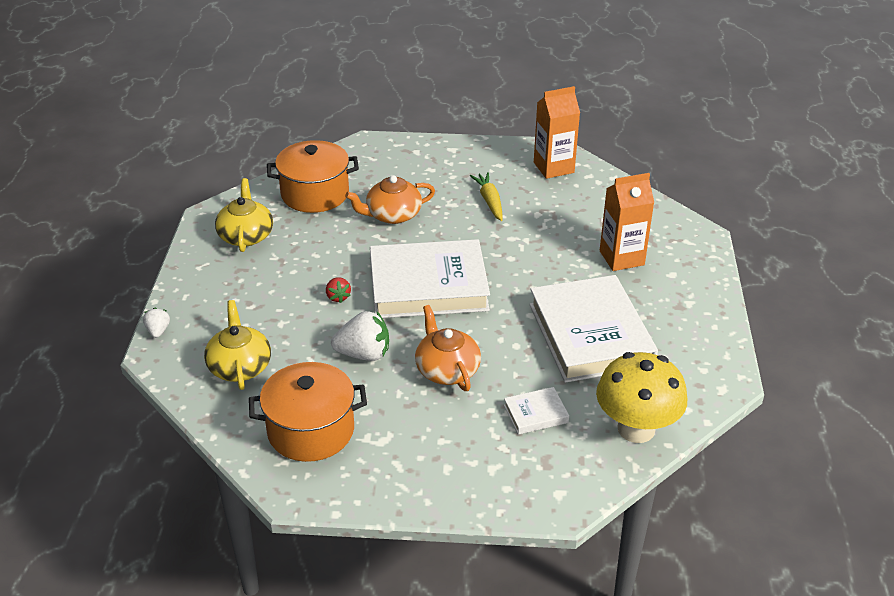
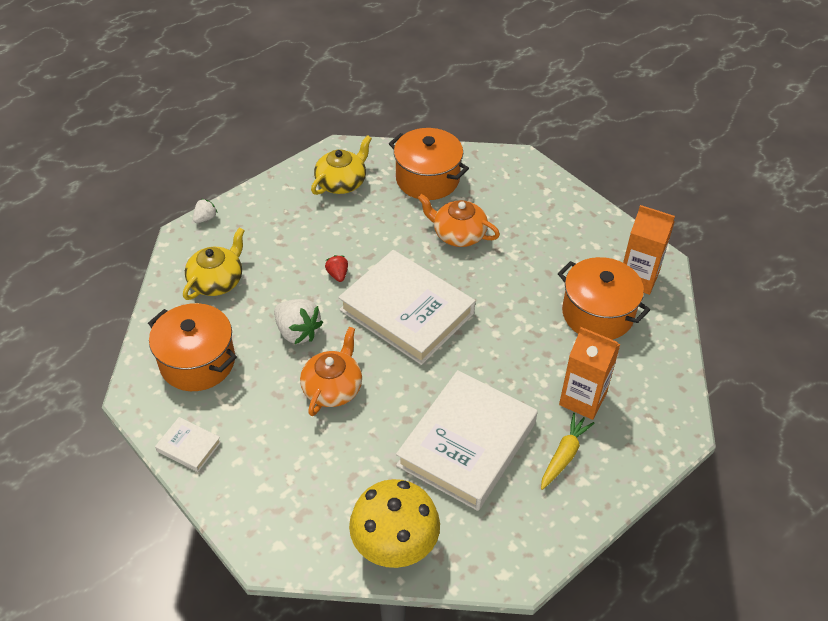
camera: 45 degrees right, 10 degrees up
(338, 297) = (337, 274): red strawberry -> red strawberry turned 135 degrees clockwise
(489, 201) = (545, 273): yellow carrot -> yellow carrot (564, 455)
(535, 414) = (344, 472): white book -> white book (189, 447)
(559, 203) = (597, 314): none -> orange pot

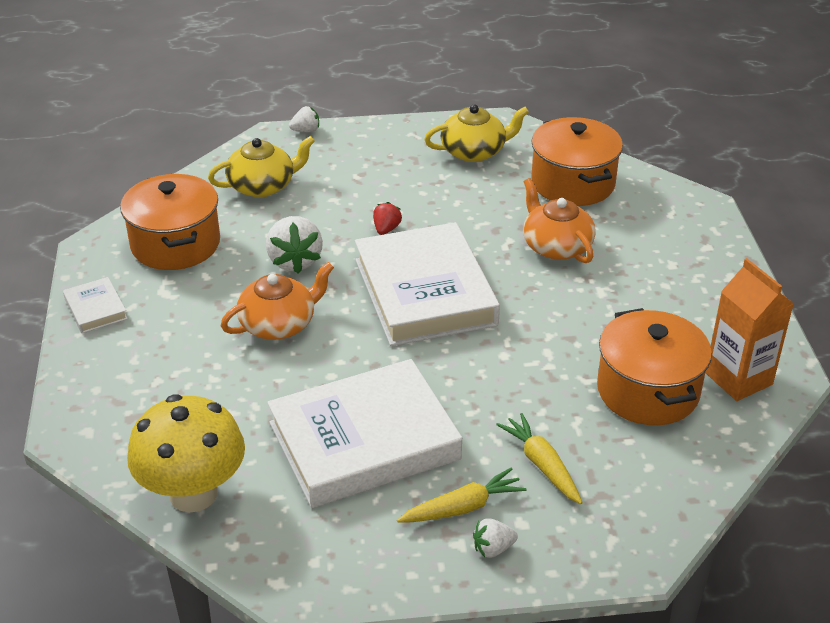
camera: 35 degrees right, 10 degrees down
(582, 399) = (542, 465): orange carton -> yellow carrot
(604, 472) = (493, 548): none -> white strawberry

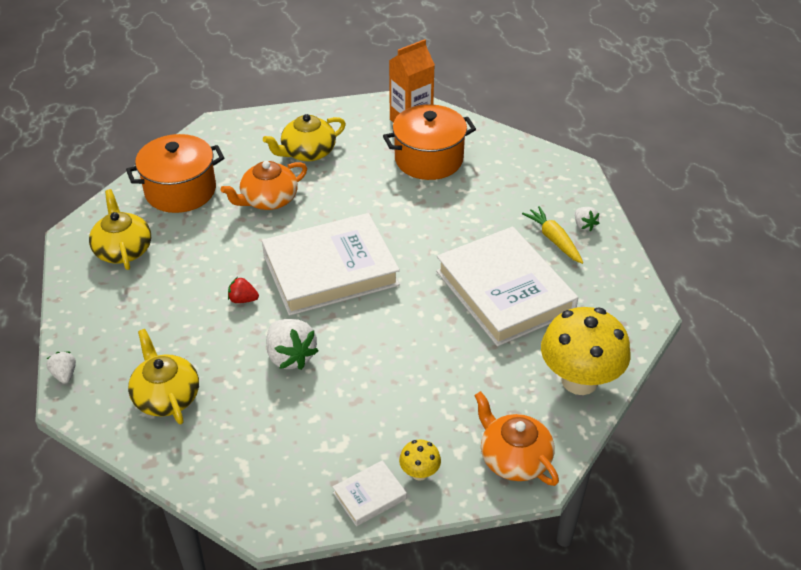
camera: 95 degrees left, 5 degrees up
(109, 344) = (419, 473): none -> yellow mushroom
(175, 244) = (264, 451): orange pot -> none
(279, 324) = (379, 356): orange teapot -> orange teapot (514, 458)
(294, 261) = (290, 356): white strawberry -> white strawberry turned 75 degrees clockwise
(542, 465) = (507, 205): yellow carrot -> none
(654, 278) = (307, 152): none -> yellow teapot

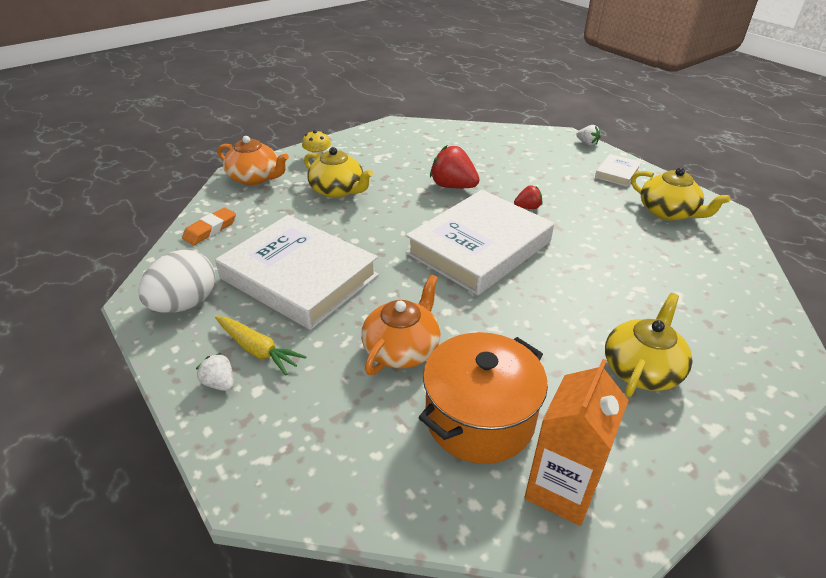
camera: 155 degrees right, 5 degrees down
(166, 396) = (511, 150): yellow teapot -> yellow teapot (338, 190)
(180, 190) = (704, 273): orange pot -> none
(268, 200) = (610, 292): orange teapot -> orange teapot (402, 348)
(290, 356) = (453, 186): white strawberry -> red strawberry
(369, 496) = (344, 144): white book -> white book (617, 173)
(579, 380) = (210, 229): yellow mushroom -> orange eraser
(607, 296) = (185, 304): none -> white egg

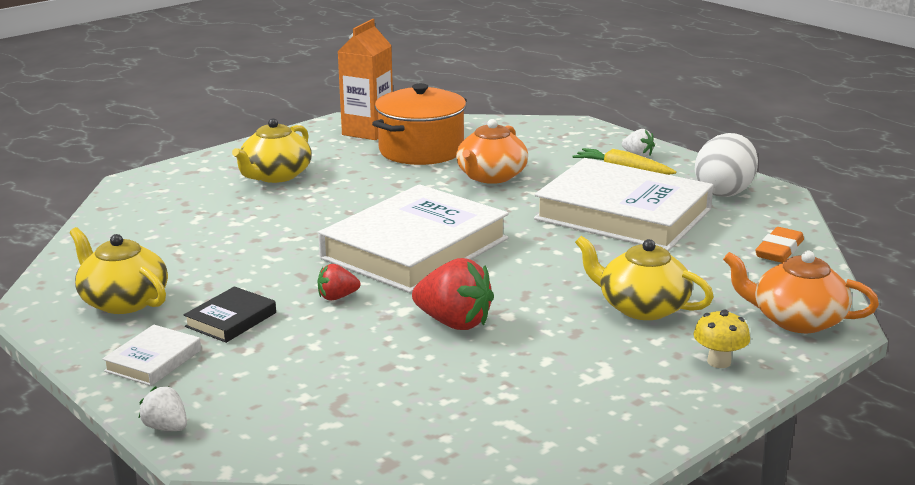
camera: 175 degrees right, 15 degrees down
(588, 195) = (231, 320): none -> black book

